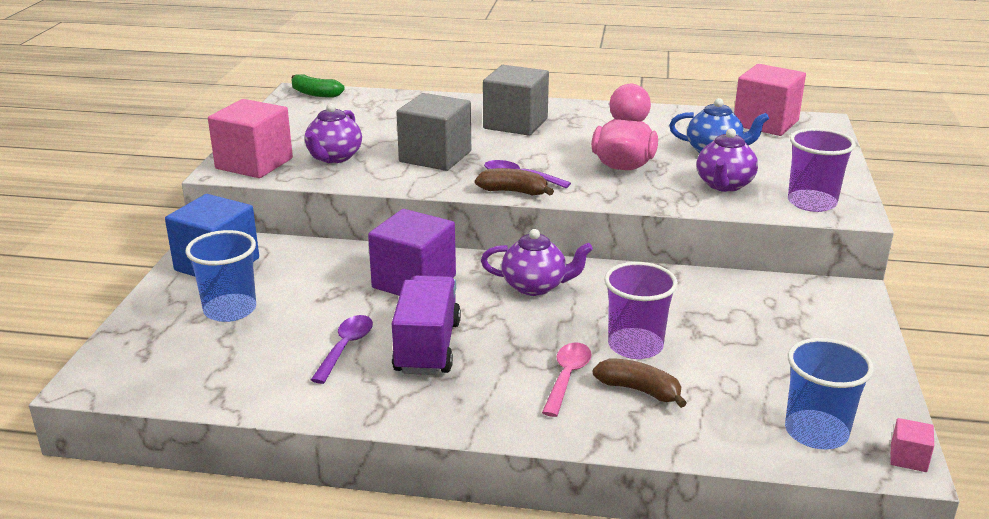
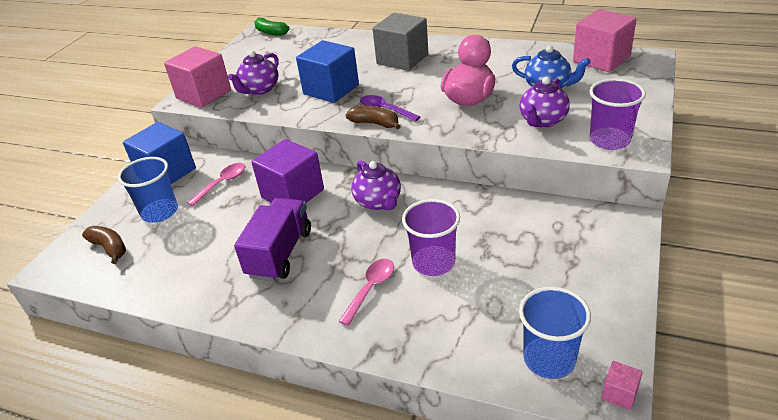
camera: 15 degrees right, 10 degrees up
(307, 274) = (222, 183): none -> pink spoon
(345, 347) = (223, 250): purple spoon -> none
(435, 156) = (331, 89): grey cube -> blue cube
(535, 286) = (378, 202): purple teapot -> purple teapot turned 45 degrees clockwise
(639, 390) = (421, 305): brown banana -> brown banana (109, 248)

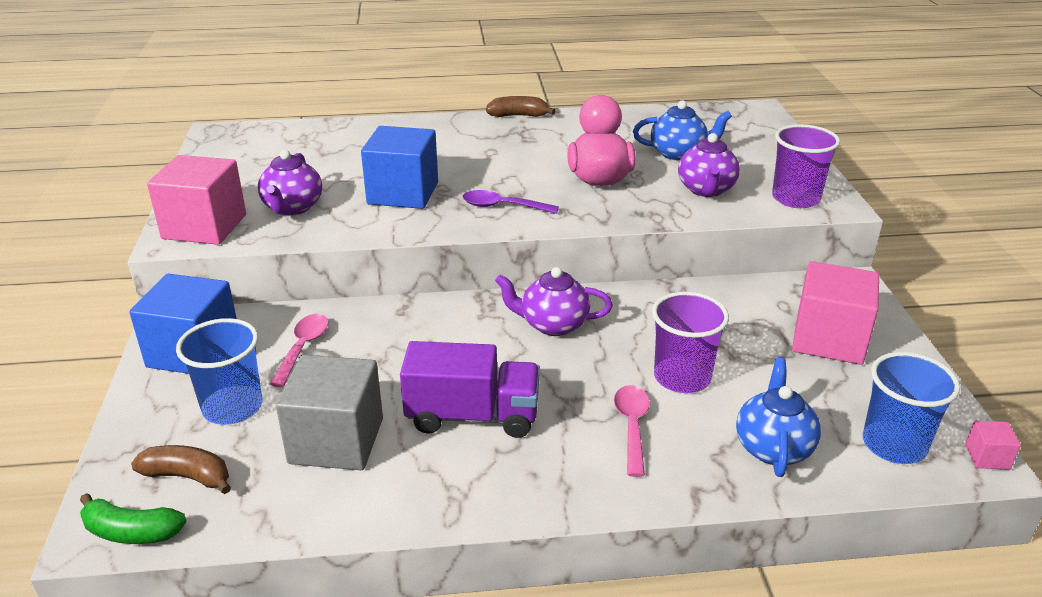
camera: 30 degrees left, 5 degrees down
(270, 32) = (237, 133): green banana -> green banana (131, 532)
(280, 253) = (473, 416): purple truck -> purple truck turned 105 degrees clockwise
(292, 193) = (424, 339): purple cube -> none
(375, 123) = (504, 224): brown banana -> brown banana (518, 116)
(378, 202) = (553, 325): purple teapot -> purple teapot turned 150 degrees clockwise
(402, 59) = (468, 144): grey cube -> grey cube (336, 441)
(454, 333) = (773, 447): none -> blue teapot
(601, 59) = (709, 117): pink cube -> pink cube (829, 339)

